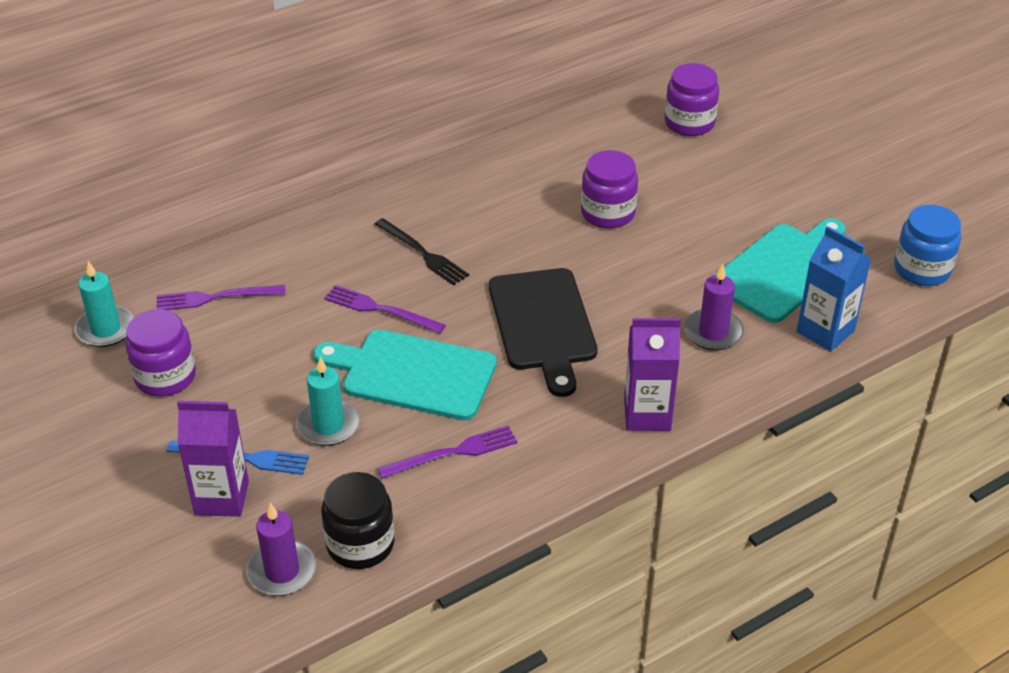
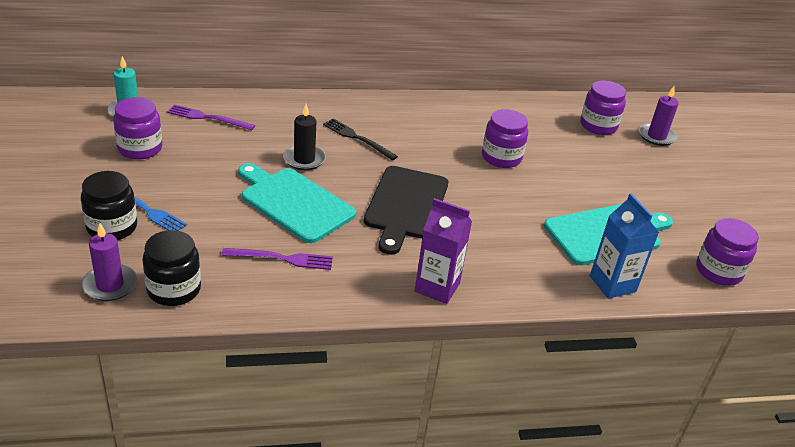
camera: 20 degrees right, 5 degrees down
(222, 498) = (112, 227): purple carton -> black jar
(328, 425) = (215, 212): turquoise candle -> none
(380, 309) = (304, 159): purple fork -> black candle
(423, 253) = (357, 138): black fork -> black fork turned 150 degrees clockwise
(713, 332) = (525, 254): purple candle -> purple candle (656, 136)
(922, 269) = (718, 271): blue jar -> purple jar

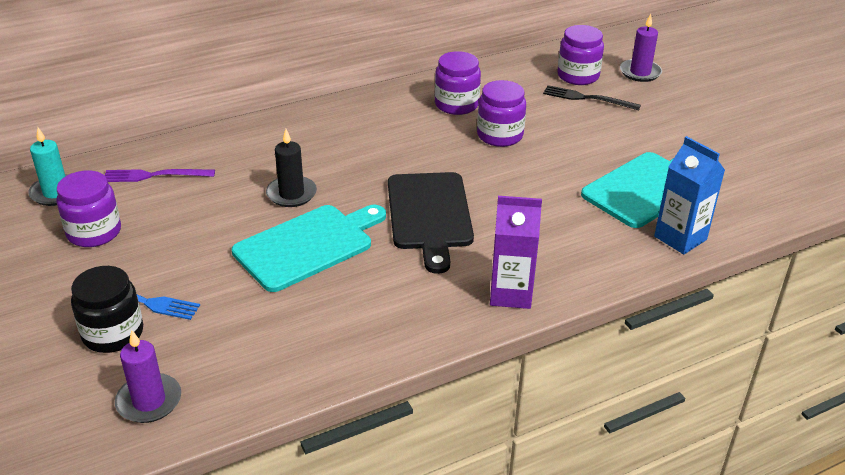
camera: 15 degrees left, 0 degrees up
(174, 289) = (227, 383): black jar -> none
(282, 259) = (329, 312): purple fork -> none
(294, 203) = (308, 245): turquoise cutting board -> turquoise cutting board turned 120 degrees clockwise
(357, 138) = (337, 155): black fork -> black fork (587, 98)
(718, 271) = (771, 195): purple jar -> purple jar (456, 104)

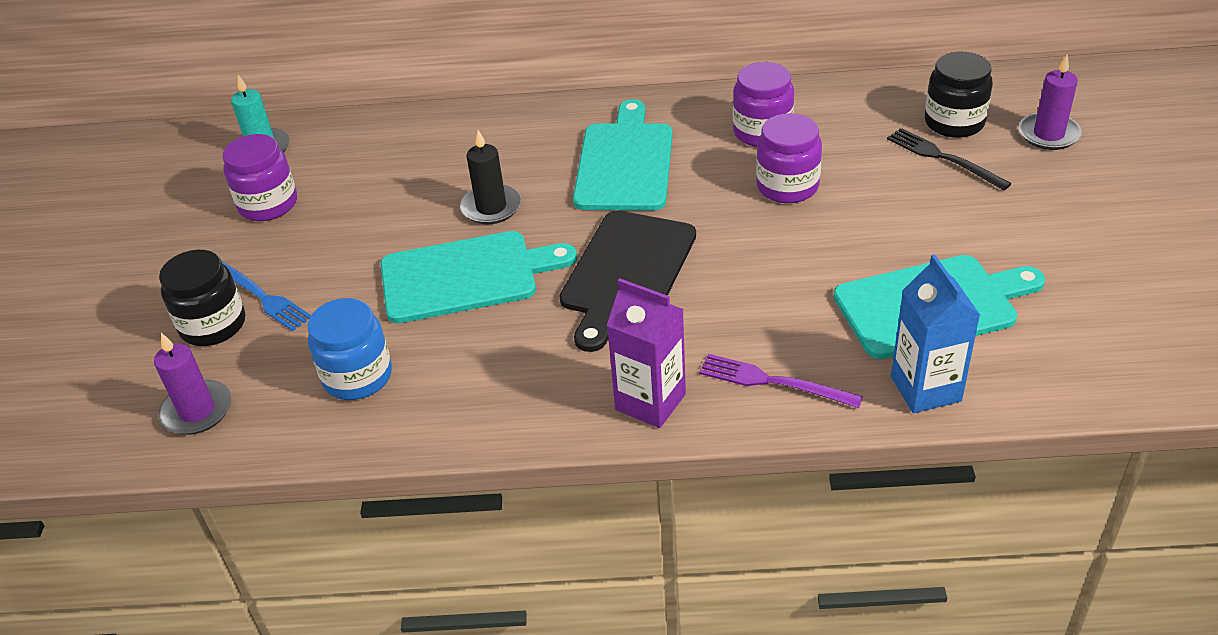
camera: 30 degrees right, 5 degrees up
(155, 175) = (367, 151): purple fork -> purple fork (773, 382)
(273, 337) = (357, 376): none -> blue jar
(372, 143) = (625, 163): none -> turquoise cutting board
(578, 76) = (954, 122): purple jar -> black jar

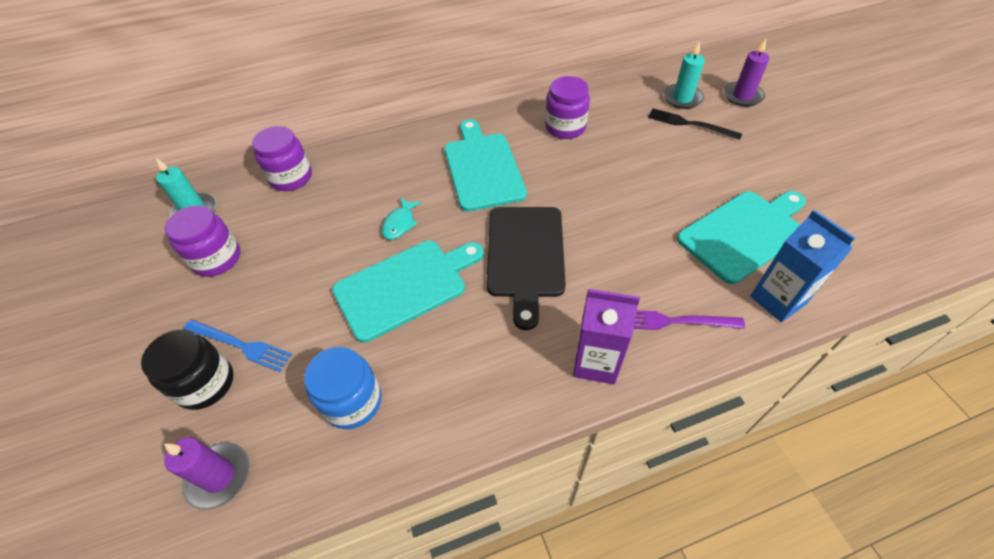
camera: 20 degrees left, 10 degrees up
(491, 207) = (400, 223): black candle -> turquoise fish
(787, 186) = (602, 164): purple jar -> purple jar (291, 177)
(954, 122) = (682, 98): black jar -> turquoise candle

